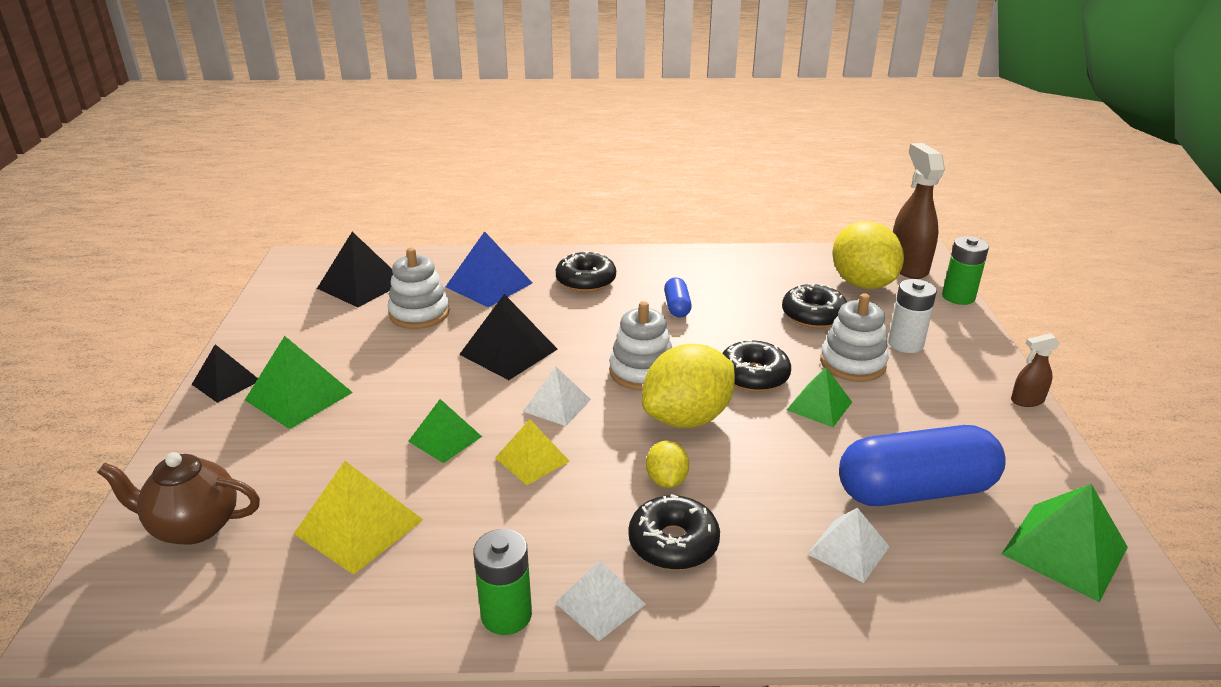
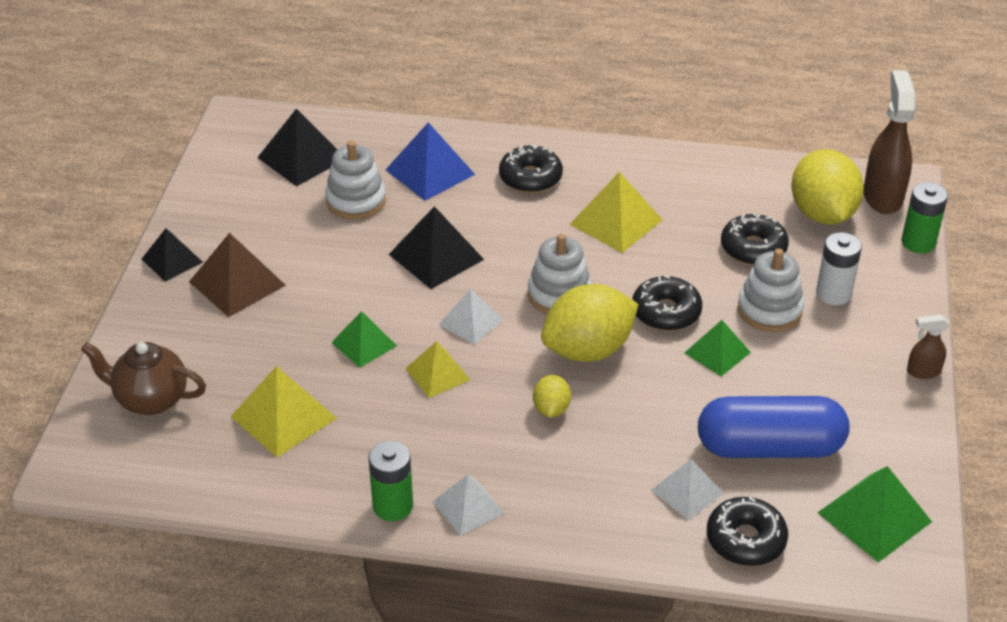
camera: 10 degrees right, 10 degrees up
(298, 396) = (237, 283): green pyramid -> brown pyramid
(673, 543) = (541, 466): black donut -> black donut (745, 540)
(677, 307) = (616, 222): blue capsule -> yellow pyramid

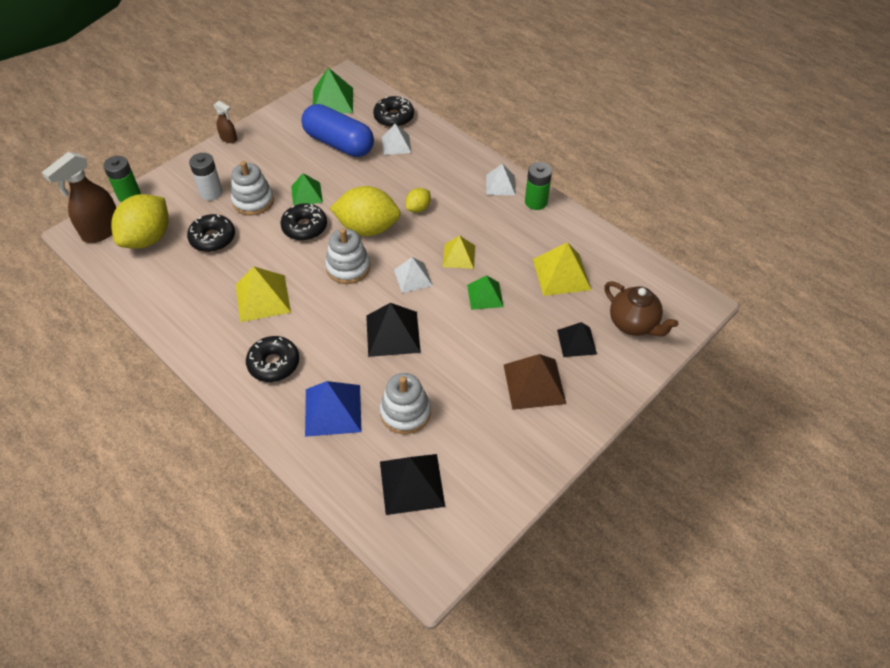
camera: 145 degrees left, 10 degrees up
(172, 260) = (568, 430): black pyramid -> black pyramid (576, 342)

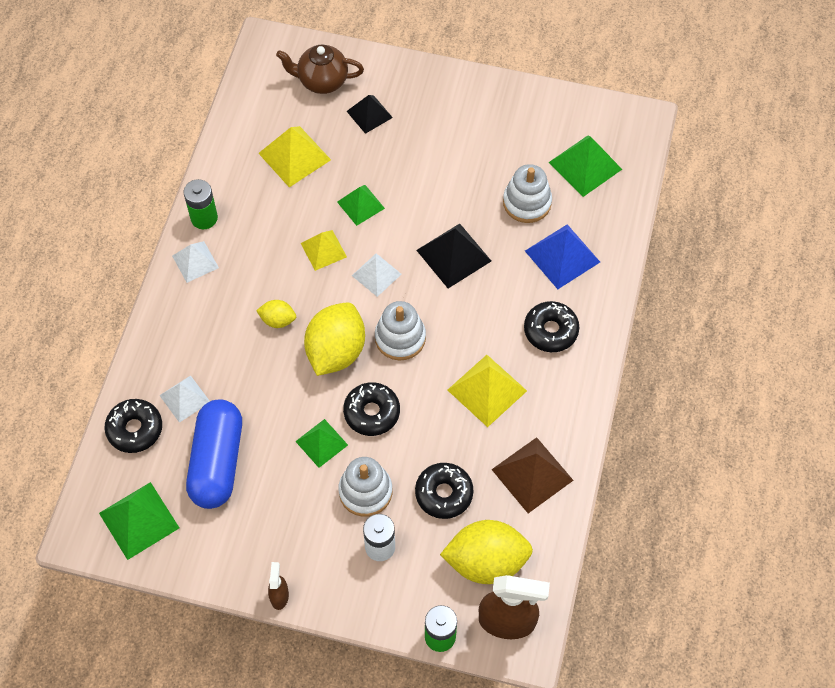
camera: 120 degrees left, 10 degrees up
(368, 228) = (336, 351): yellow lemon -> yellow lemon turned 45 degrees clockwise
(412, 483) = (585, 165): black pyramid -> green pyramid
(534, 384) = (435, 126): brown pyramid -> brown pyramid (532, 474)
(633, 324) = (322, 81): brown teapot -> brown teapot turned 105 degrees counterclockwise

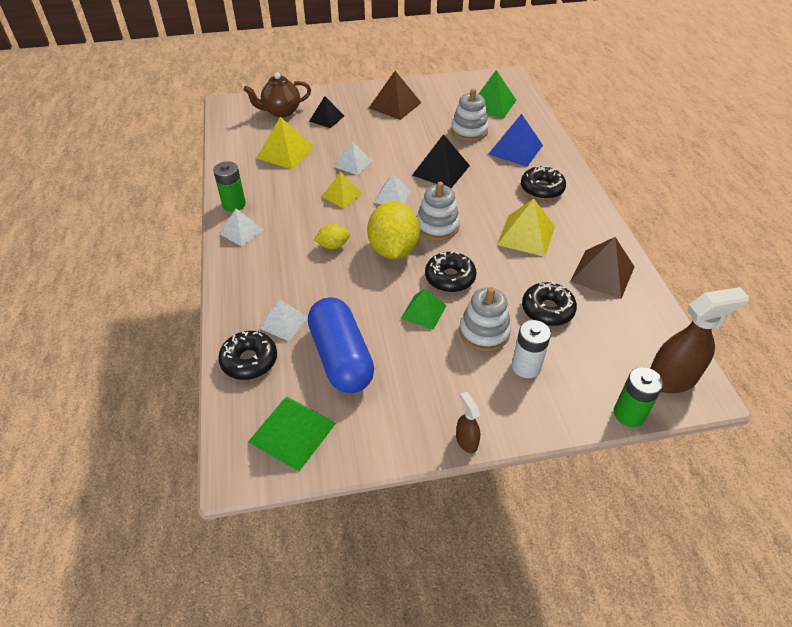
camera: 25 degrees left, 15 degrees down
(361, 205) = (353, 163): green pyramid -> white pyramid
(463, 121) = (395, 105): none -> brown pyramid
(486, 561) = (618, 343): yellow lemon -> none

